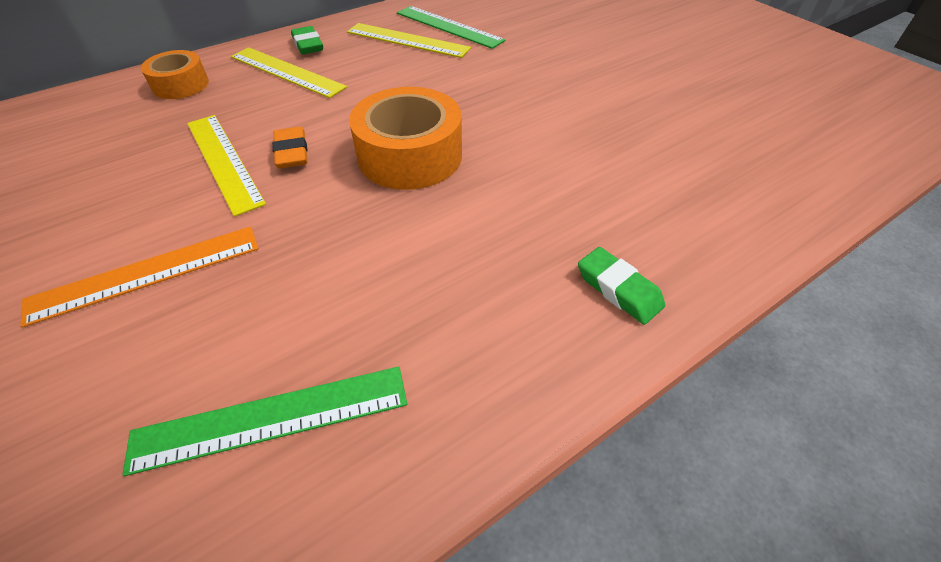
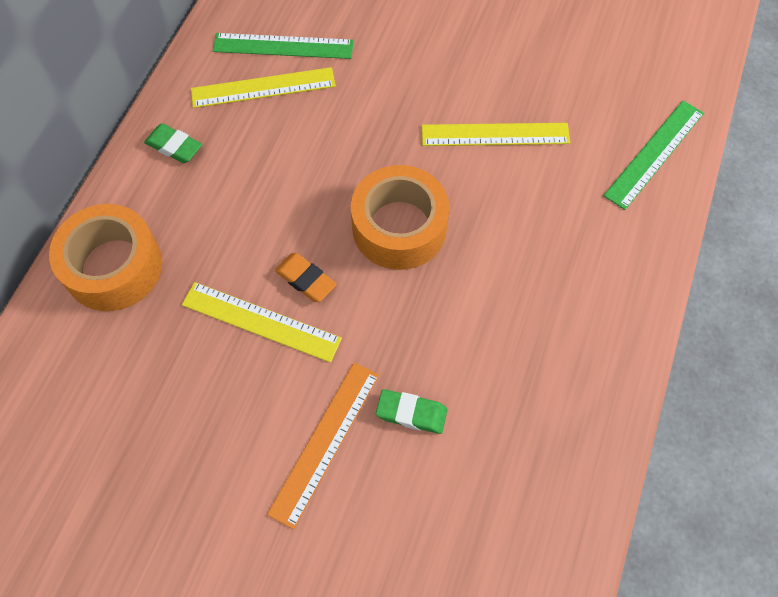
camera: 35 degrees left, 15 degrees up
(181, 85) = (113, 267): orange tape -> orange tape, size x1.68
(272, 417) = (508, 467): green ruler -> green ruler (654, 153)
(287, 72) = (195, 193): yellow ruler -> yellow ruler (495, 134)
(618, 289) = (623, 259): green eraser -> green eraser (411, 413)

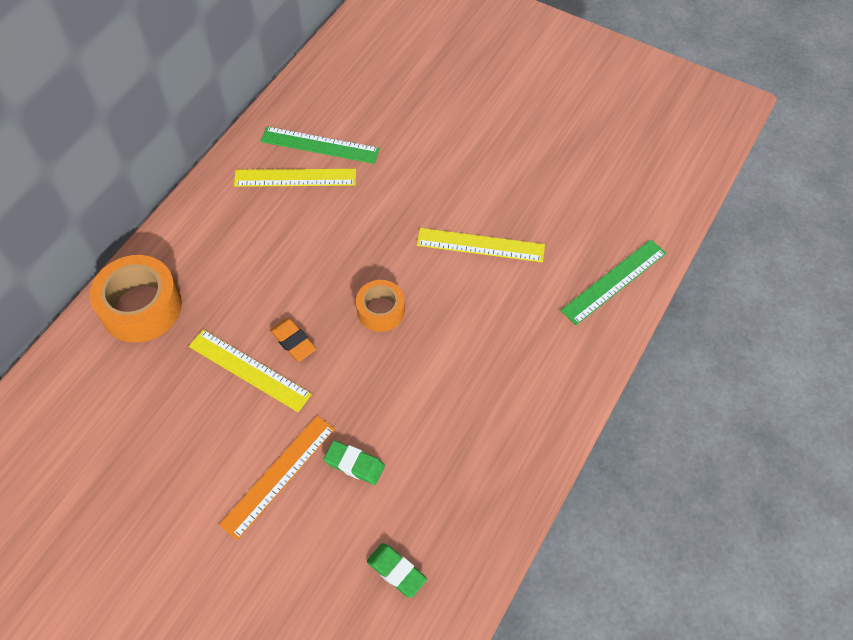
camera: 10 degrees right, 5 degrees down
(174, 146) = (211, 216): green eraser -> green eraser (396, 571)
(399, 227) = (381, 310): orange tape -> orange tape, size x0.60

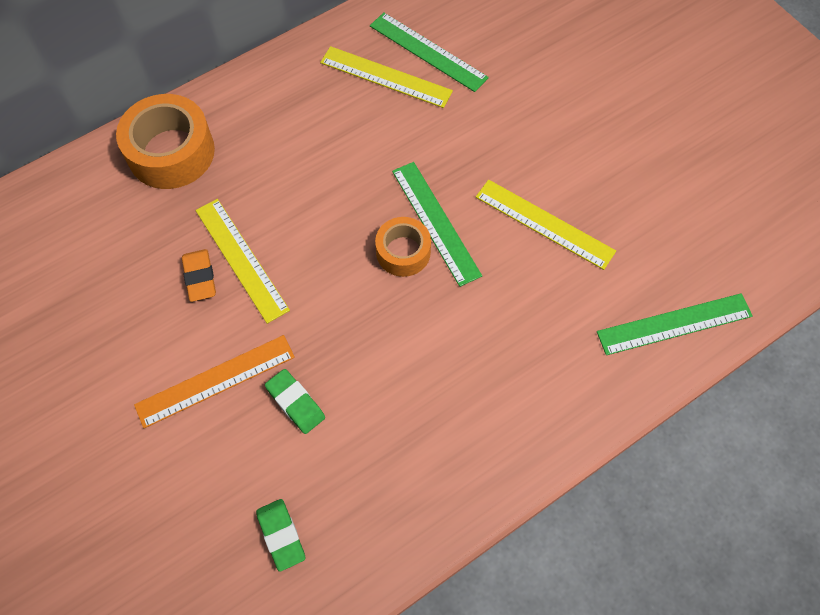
camera: 25 degrees right, 5 degrees up
(293, 342) = (298, 248): orange eraser -> orange eraser (200, 277)
(395, 277) = (436, 222): none -> green ruler

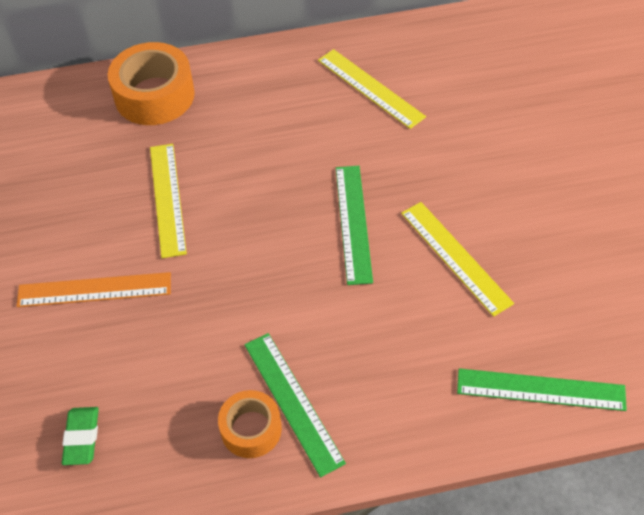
camera: 25 degrees right, 10 degrees down
(200, 277) = (125, 202): orange eraser -> none
(295, 403) = (151, 332): green eraser -> none
(403, 252) = (311, 239): orange tape -> orange tape (251, 429)
(428, 52) = (419, 78): green ruler -> green ruler (292, 402)

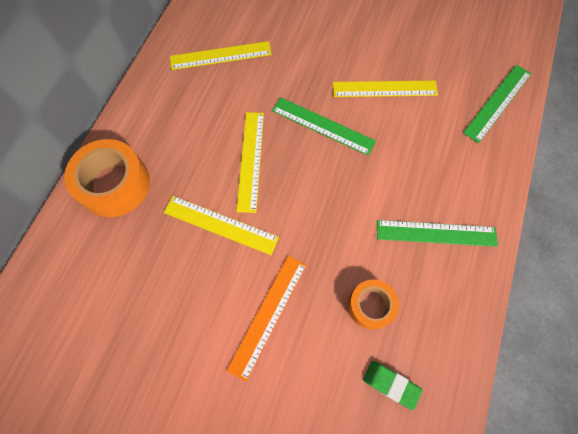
camera: 60 degrees left, 15 degrees up
(251, 429) = (442, 268): orange tape -> orange tape (370, 305)
(259, 183) = (250, 160): none -> yellow ruler

